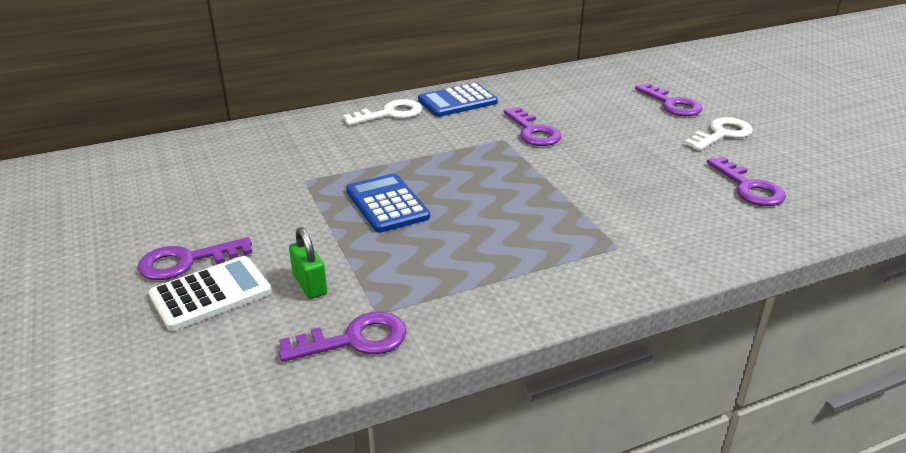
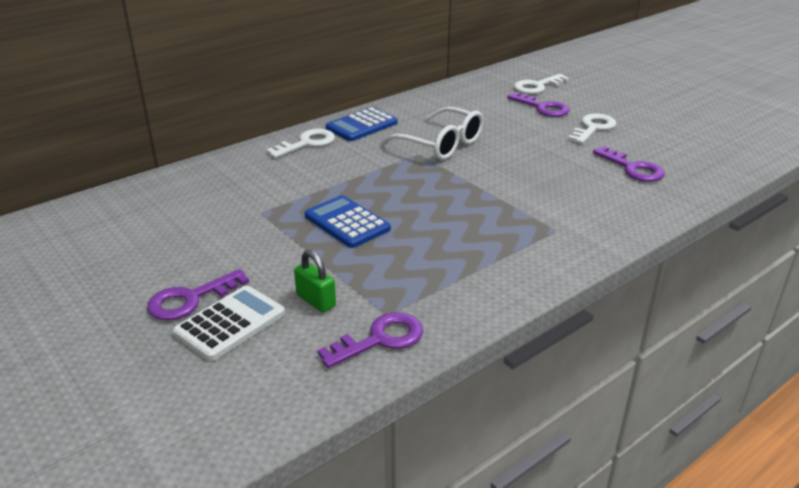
camera: 15 degrees left, 0 degrees up
(533, 132) = (441, 144): purple key -> white glasses
(676, 80) = (537, 86): none -> white key

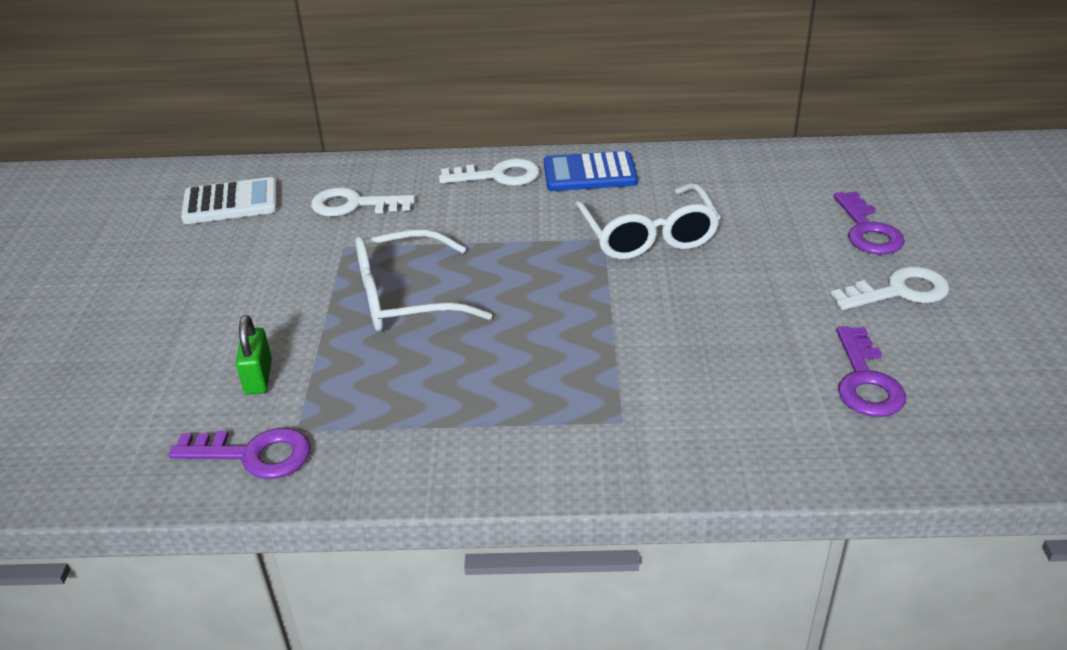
camera: 40 degrees right, 5 degrees up
(190, 299) = (166, 319): purple key -> none
(230, 323) = (163, 362): white calculator -> white calculator (231, 203)
(347, 222) = (406, 297): blue calculator -> white glasses
(537, 86) = (908, 193): white key -> white key (353, 205)

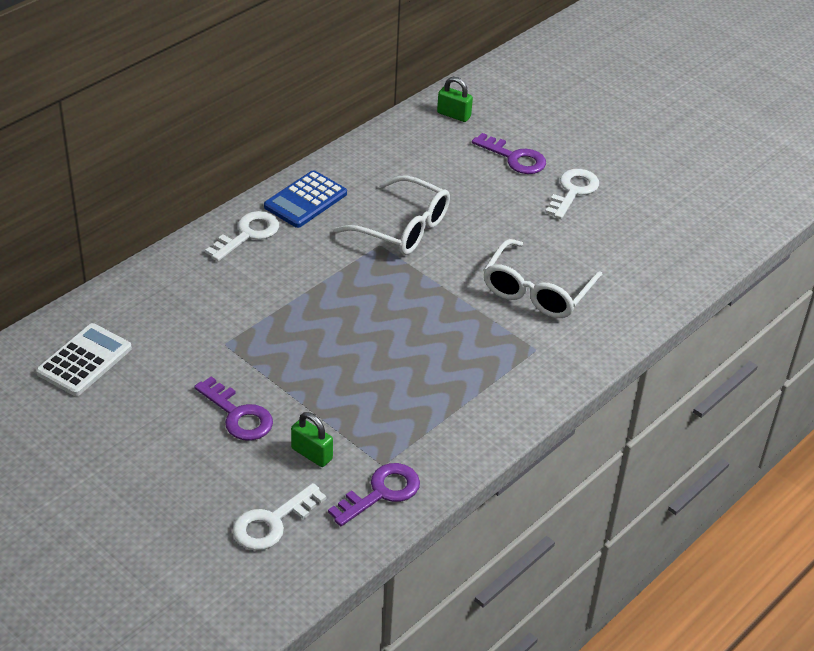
camera: 50 degrees left, 5 degrees up
(353, 205) = (181, 311): white key -> white key (272, 523)
(406, 297) = (320, 352): white glasses -> white glasses (537, 291)
(849, 167) = (453, 115): none -> green padlock
(866, 381) = (616, 255): purple key -> purple key (238, 415)

